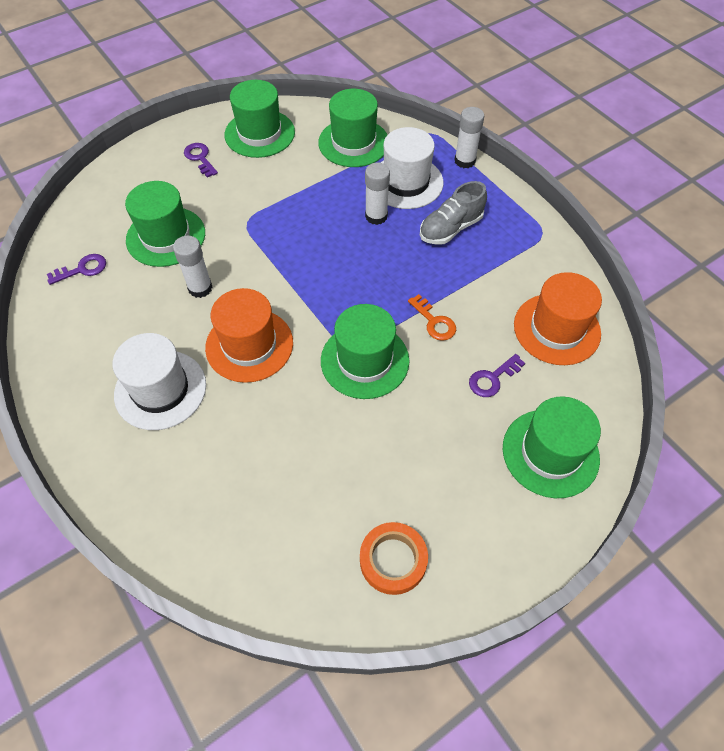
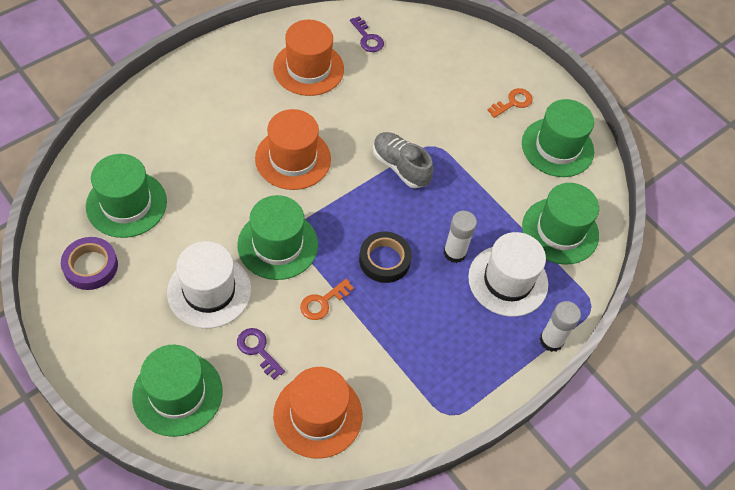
camera: 80 degrees right, 0 degrees up
(116, 327) = (308, 68): none -> orange hat
(160, 389) = (249, 104): white hat -> white hat (209, 291)
(166, 236) = (409, 88): green hat -> green hat (126, 204)
(200, 158) = (513, 102): purple key -> orange key
(200, 288) = (352, 119): white glue stick -> none
(384, 269) = (384, 260): none -> black tape
(393, 560) = (90, 266): orange tape -> purple tape
(450, 228) = (445, 321): grey shoe -> grey shoe (400, 167)

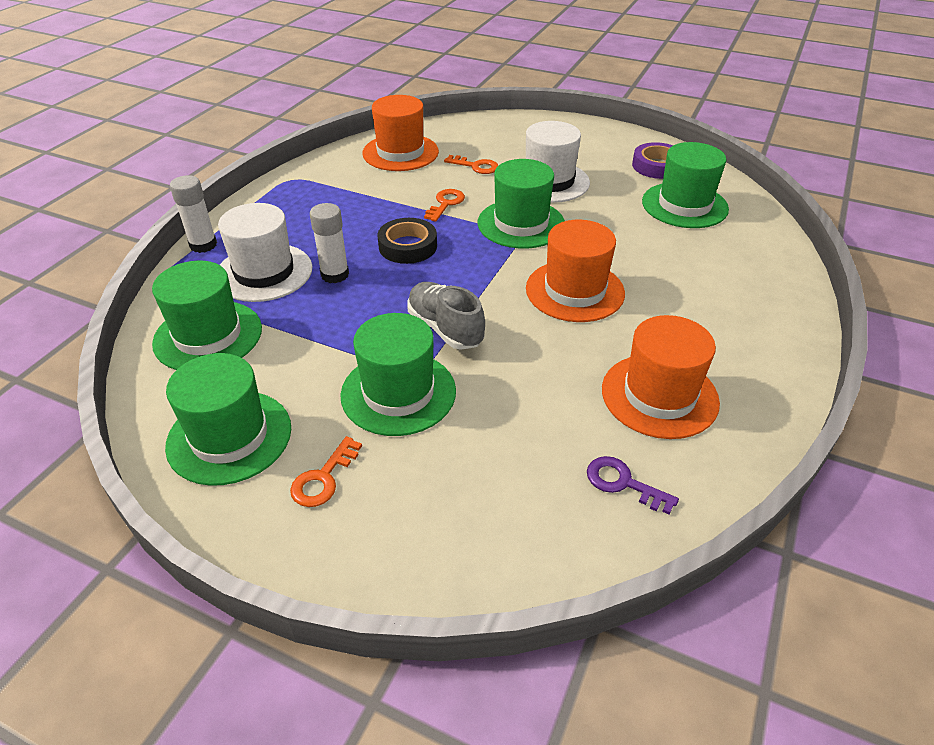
camera: 160 degrees right, 15 degrees down
(177, 393) = (513, 134): green hat -> green hat (398, 393)
(258, 350) = (476, 166): purple key -> orange key
(400, 167) = (445, 328): grey shoe -> grey shoe turned 150 degrees counterclockwise

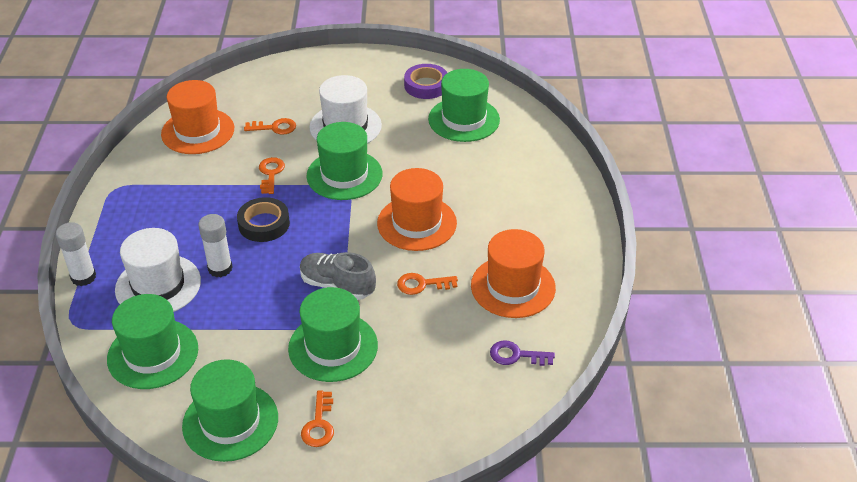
camera: 25 degrees left, 0 degrees up
(544, 357) = (422, 284): none -> orange key

